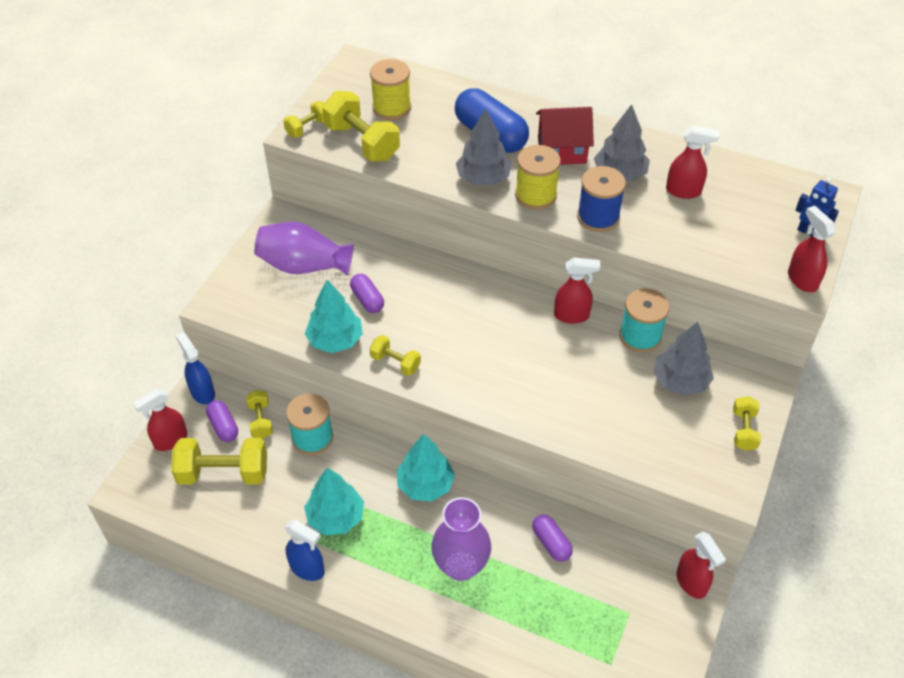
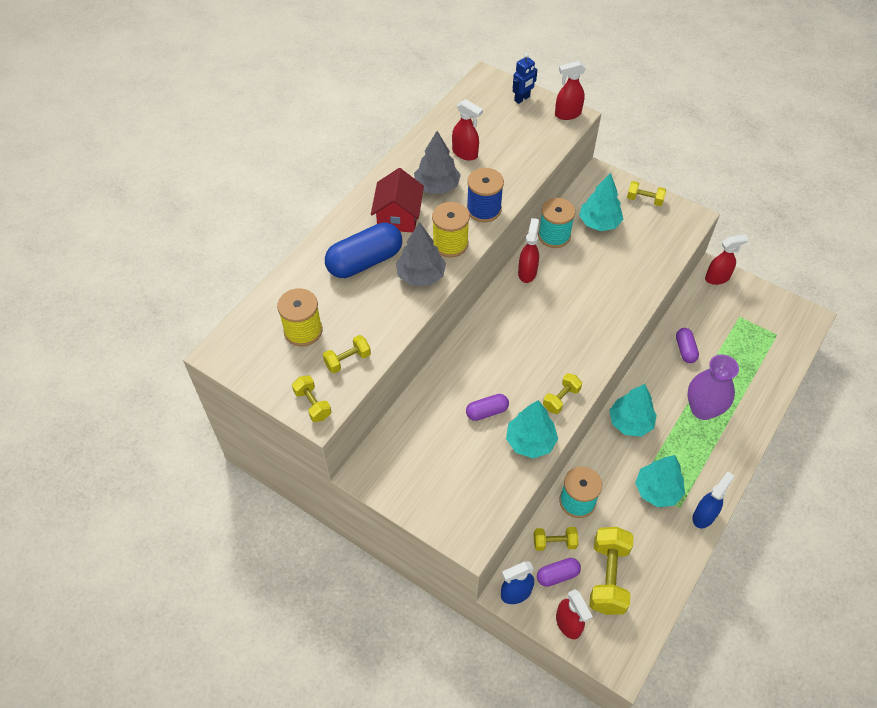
camera: 80 degrees left, 5 degrees up
(304, 266) = (435, 459): purple vase -> none
(362, 142) = (347, 360): yellow dumbbell -> yellow dumbbell, size x0.55
(551, 543) = (685, 350): purple capsule -> purple capsule turned 75 degrees counterclockwise
(680, 381) = (599, 223): grey tree -> turquoise tree
(684, 191) = (465, 153): red spray bottle -> red spray bottle turned 105 degrees clockwise

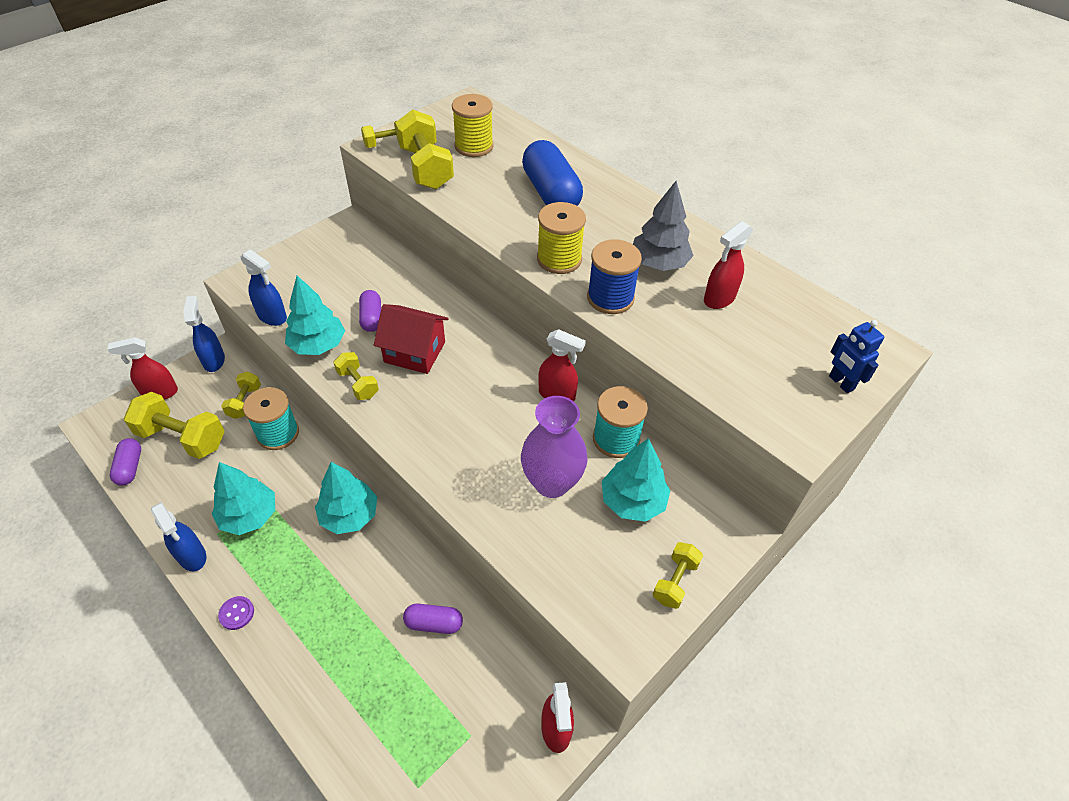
camera: 100 degrees right, 5 degrees down
(347, 360) = (426, 168): yellow dumbbell -> yellow dumbbell, size x1.82
(398, 217) = (613, 225): red house -> red house (415, 352)
(421, 276) = (517, 229): grey tree -> none
(509, 491) = (272, 317): none -> blue spray bottle
(557, 575) = (211, 396): purple capsule -> purple capsule (130, 467)
(567, 114) = (805, 432): red spray bottle -> none
(703, 409) = (332, 611): purple vase -> purple vase (552, 482)
(729, 466) = (236, 613): none -> purple button

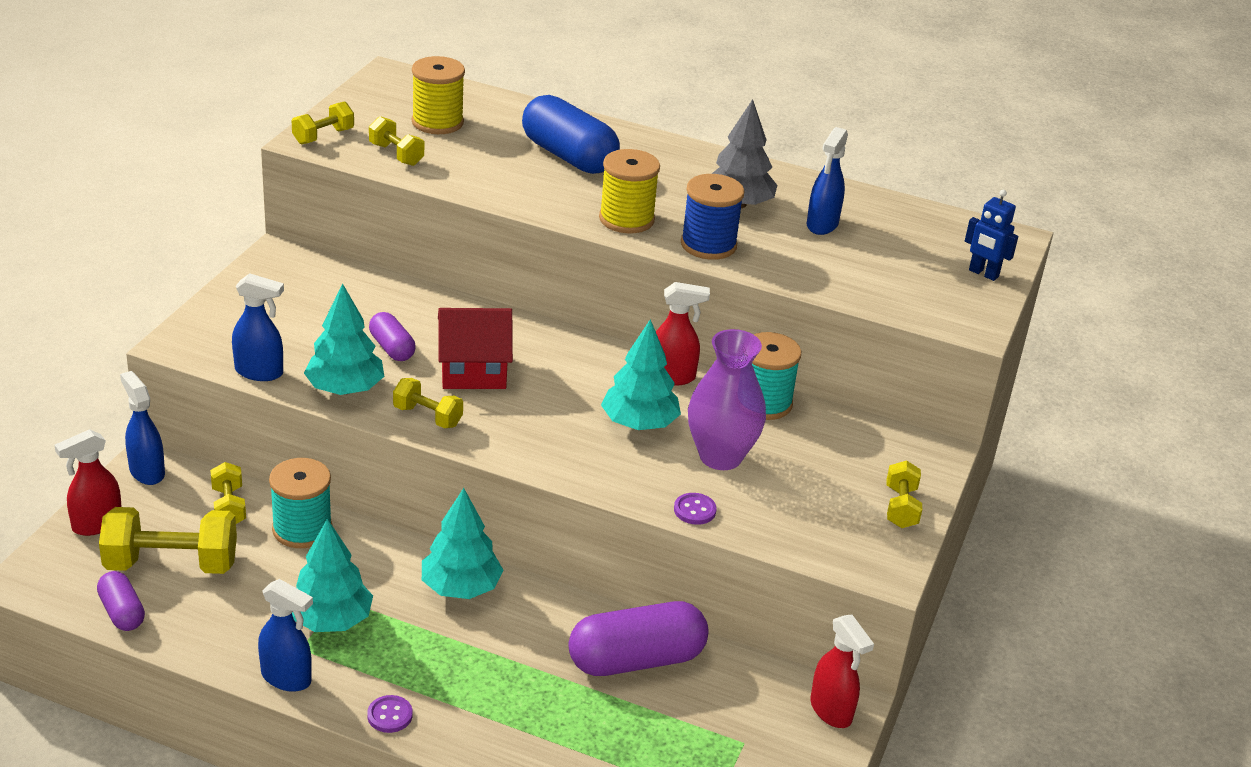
camera: 25 degrees left, 15 degrees down
(426, 168) = (396, 154): yellow dumbbell -> yellow dumbbell, size x0.55
(434, 623) = (636, 660): purple capsule -> purple capsule, size x1.89
(501, 531) = (694, 510): none -> purple button
(633, 501) = (816, 452): turquoise tree -> turquoise tree (639, 423)
(719, 299) = (822, 225): red spray bottle -> blue spray bottle

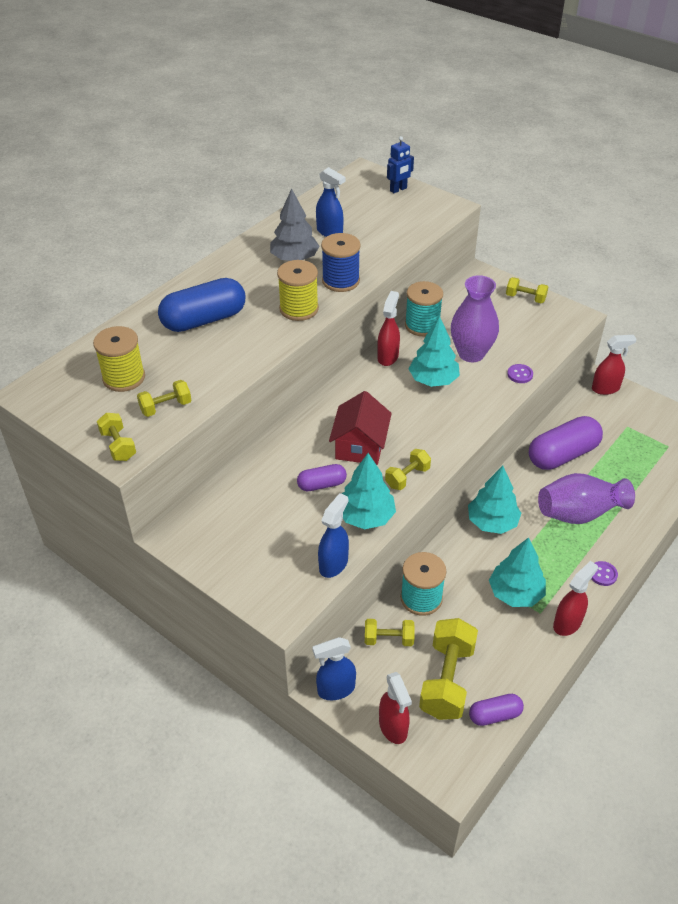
camera: 70 degrees left, 10 degrees up
(286, 678) = (567, 623): blue spray bottle -> red spray bottle
(510, 684) = (579, 513): none -> purple vase
(636, 660) = (562, 455): purple capsule -> purple capsule turned 60 degrees clockwise

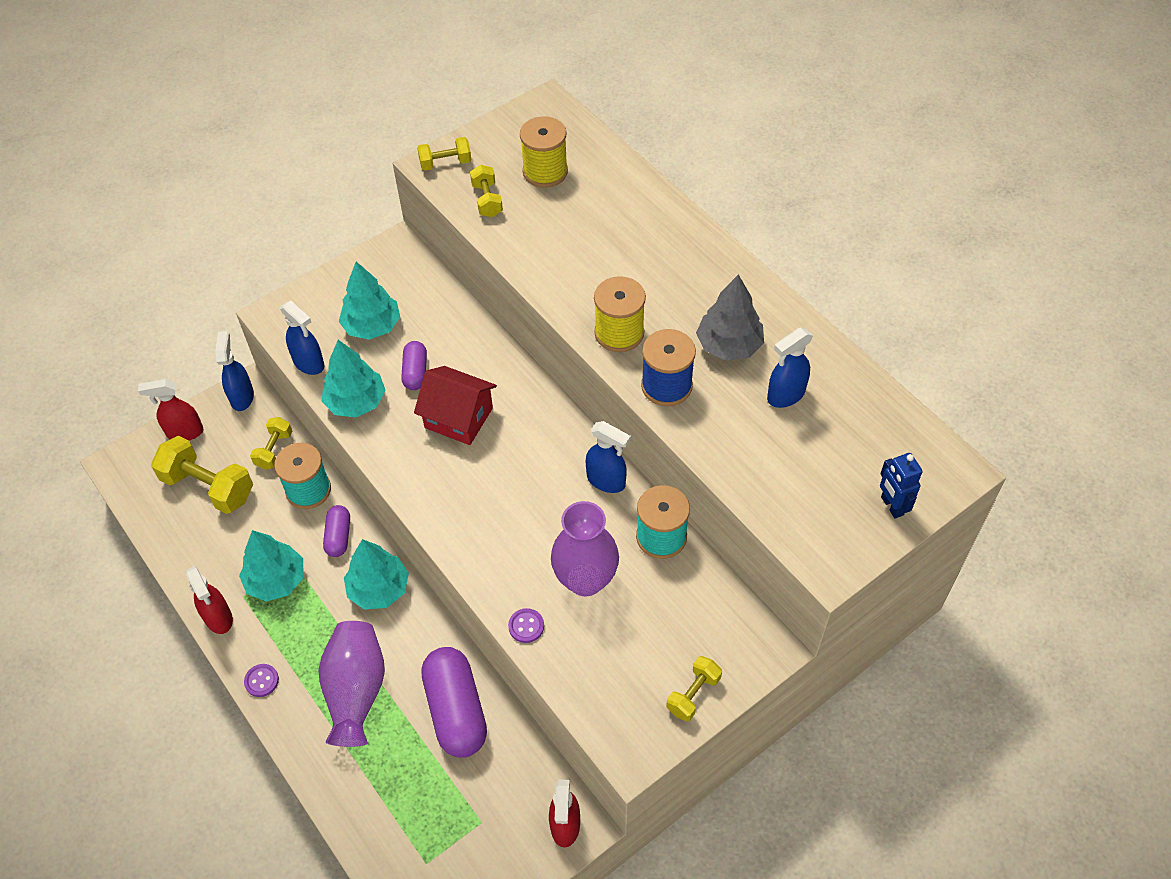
camera: 105 degrees right, 10 degrees up
(204, 320) = (624, 243): blue capsule -> none
(388, 357) = (606, 481): red spray bottle -> blue spray bottle
(407, 477) = (395, 452): yellow dumbbell -> none
(433, 380) = (546, 520): turquoise tree -> turquoise tree (372, 326)
(495, 715) = (155, 516): purple capsule -> purple capsule (339, 536)

